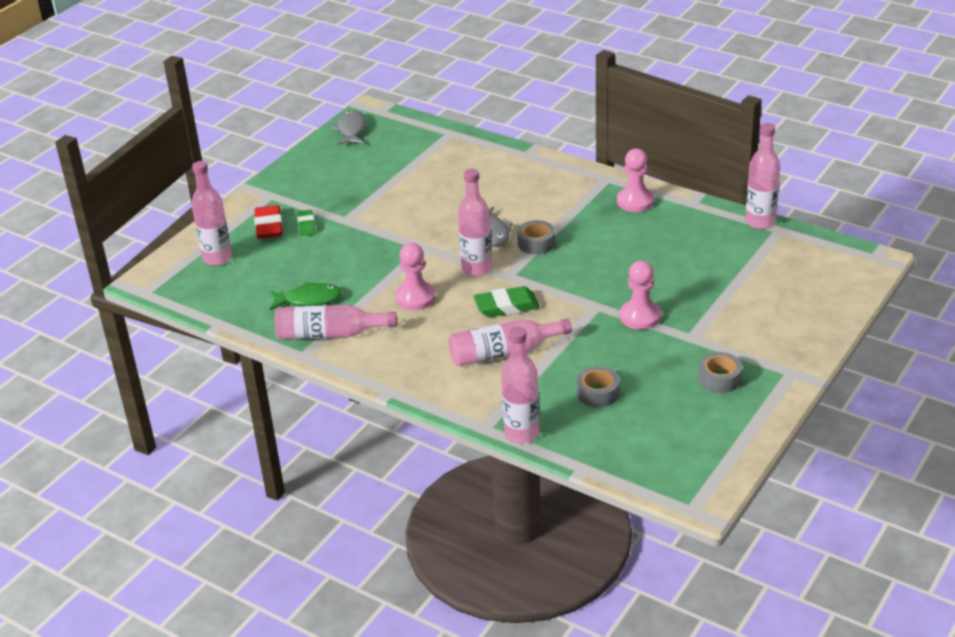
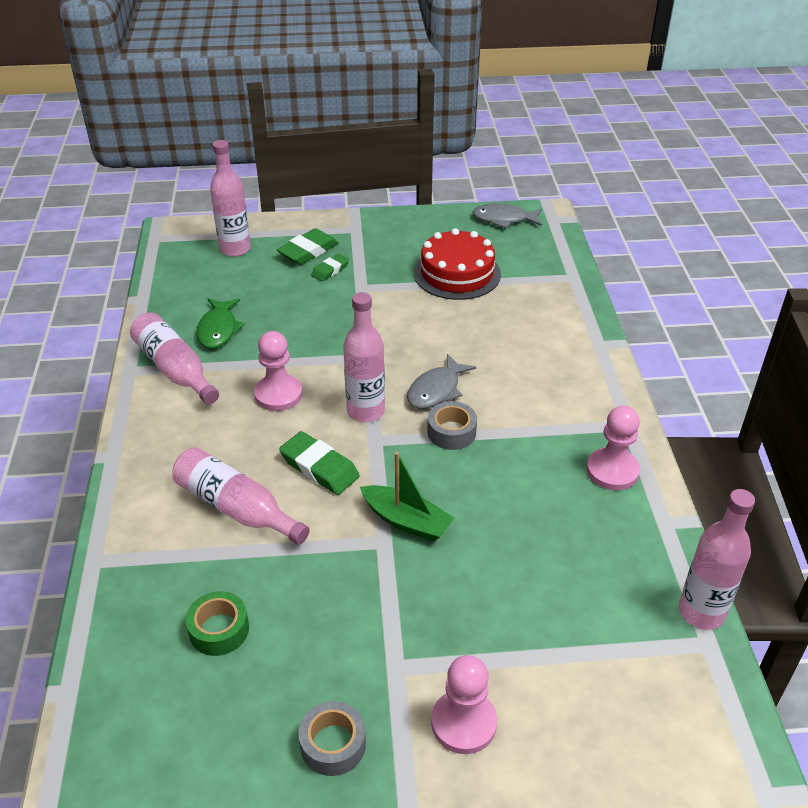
camera: 50 degrees right, 5 degrees up
(269, 226) = (308, 251): red eraser -> green eraser
(309, 299) = (218, 329): green fish -> green fish turned 45 degrees clockwise
(351, 130) = (503, 219): grey fish -> grey fish turned 135 degrees counterclockwise
(384, 175) = (457, 273): none -> red cake
(521, 433) = (101, 598): pink bottle -> none
(590, 291) = (406, 521): none -> green boat
(598, 393) = (219, 630): grey tape -> green tape
(640, 316) = (396, 592): pink pawn -> pink pawn (463, 723)

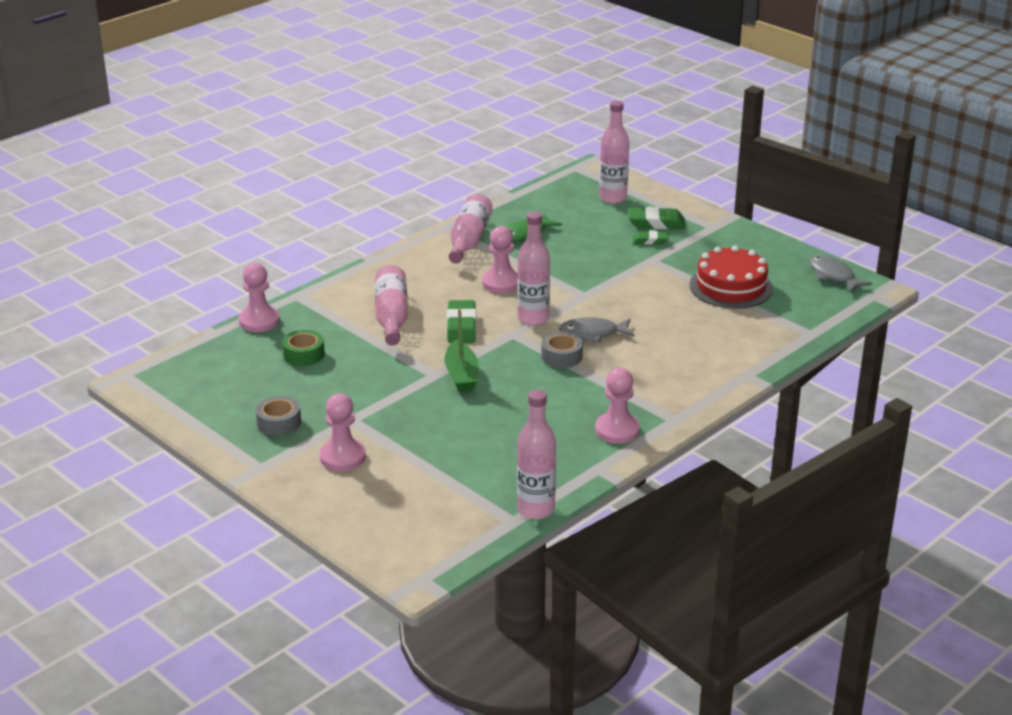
camera: 50 degrees right, 10 degrees down
(100, 629) = (259, 321): none -> pink pawn

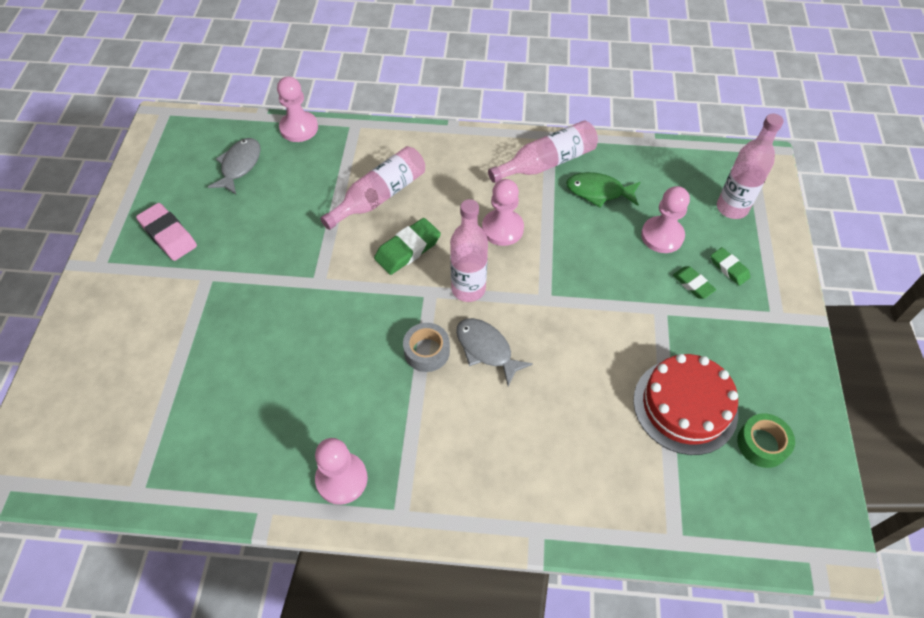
camera: 50 degrees right, 25 degrees up
(279, 423) = (168, 235): grey tape -> pink eraser
(304, 354) = (275, 183): green tape -> green tape (762, 444)
(342, 457) = (149, 306): pink pawn -> pink pawn (662, 236)
(461, 375) = (333, 300): green boat -> none
(535, 509) = (164, 499): pink bottle -> none
(656, 223) = (729, 268): green eraser -> green eraser, size x0.61
(833, 276) = (811, 487): grey fish -> grey fish (239, 165)

